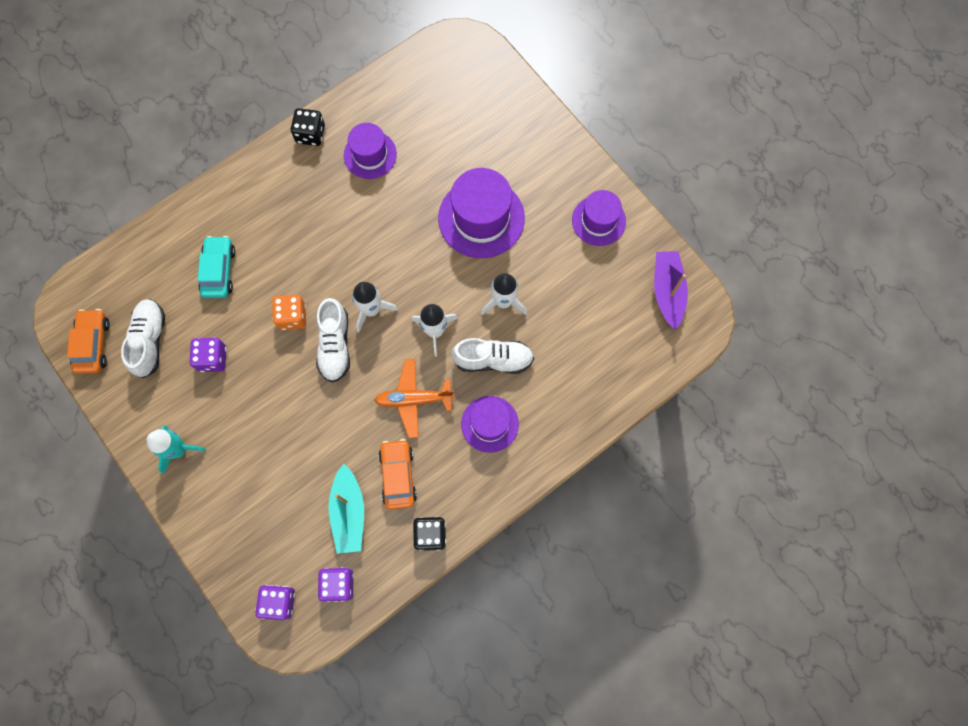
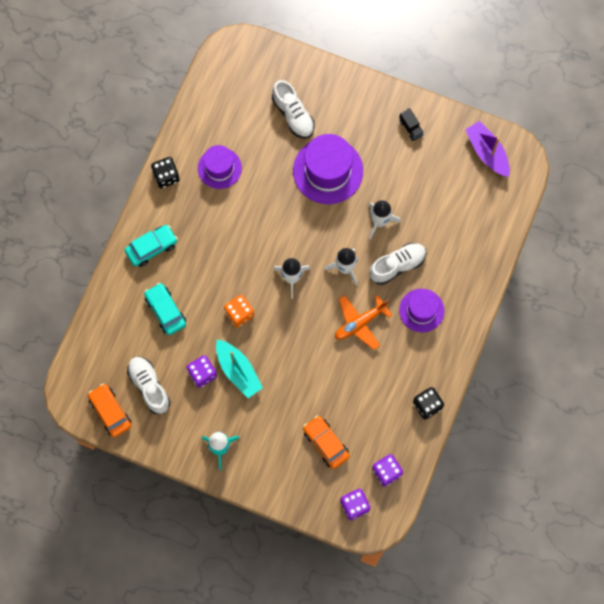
camera: 30 degrees left, 0 degrees up
(248, 198) = (151, 247): none -> turquoise car
(335, 345) = (282, 317): white shoe -> white shoe (293, 115)
(349, 513) = (364, 422): turquoise boat -> turquoise boat (238, 371)
(398, 475) = (381, 379): orange car -> orange car (326, 443)
(598, 221) = (411, 128): purple hat -> black truck

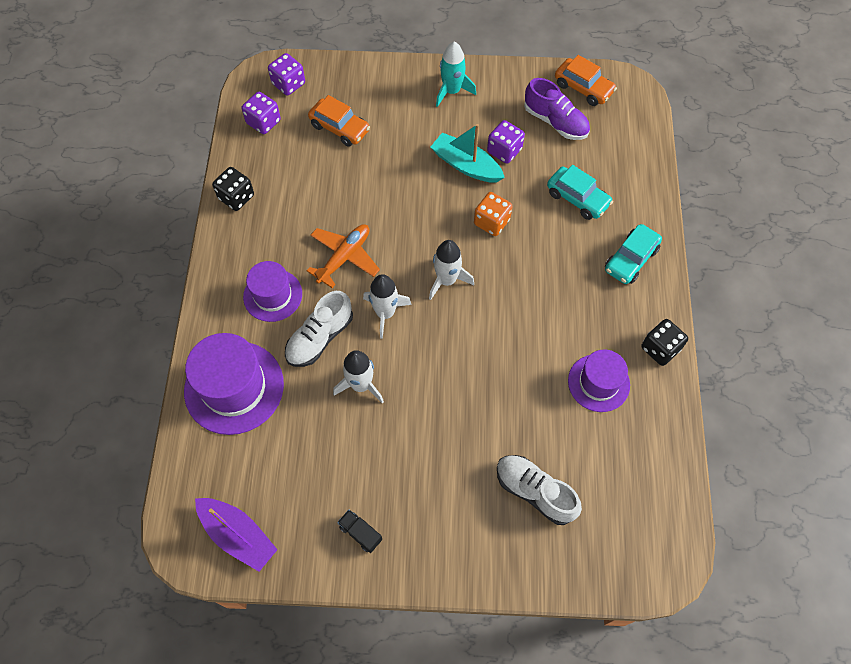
camera: 160 degrees right, 10 degrees down
(149, 386) = (555, 122): white shoe -> purple shoe
(328, 171) = (454, 429): purple hat -> purple hat (234, 387)

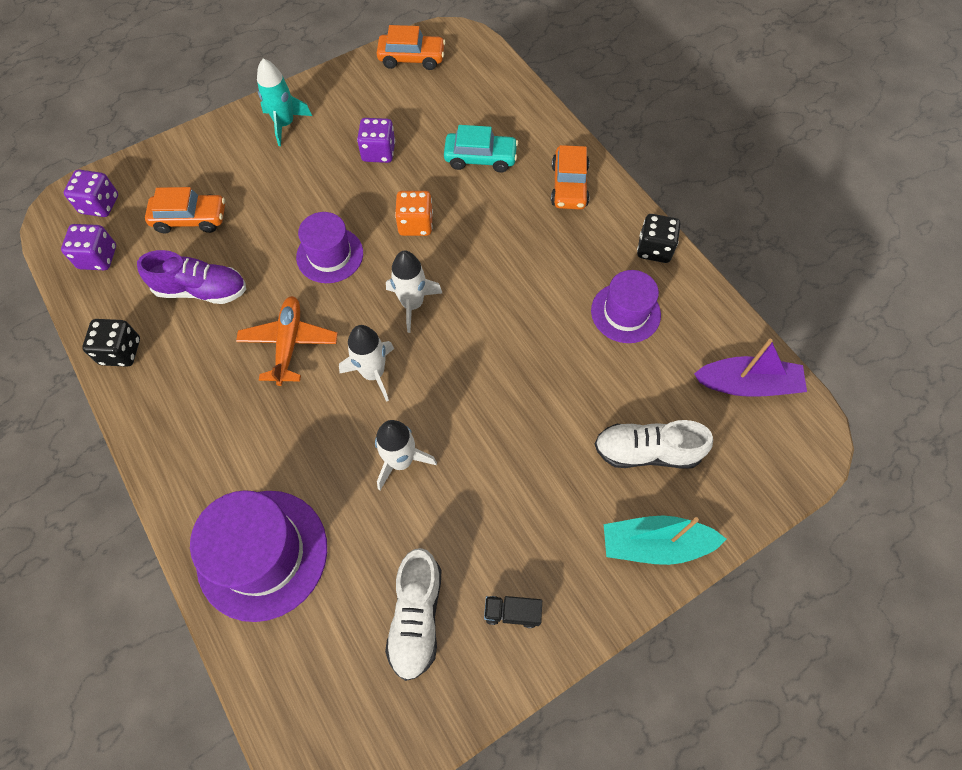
camera: 35 degrees left, 0 degrees up
(238, 535) = (383, 711): purple boat -> purple boat (747, 384)
(273, 295) = (237, 429): purple hat -> purple hat (330, 255)
(320, 338) = (321, 441): white shoe -> white shoe (416, 617)
(466, 165) = (350, 185): turquoise boat -> turquoise boat (655, 544)
(555, 122) = (408, 101): purple shoe -> purple shoe (202, 290)
(630, 259) = (569, 186): turquoise car -> orange car

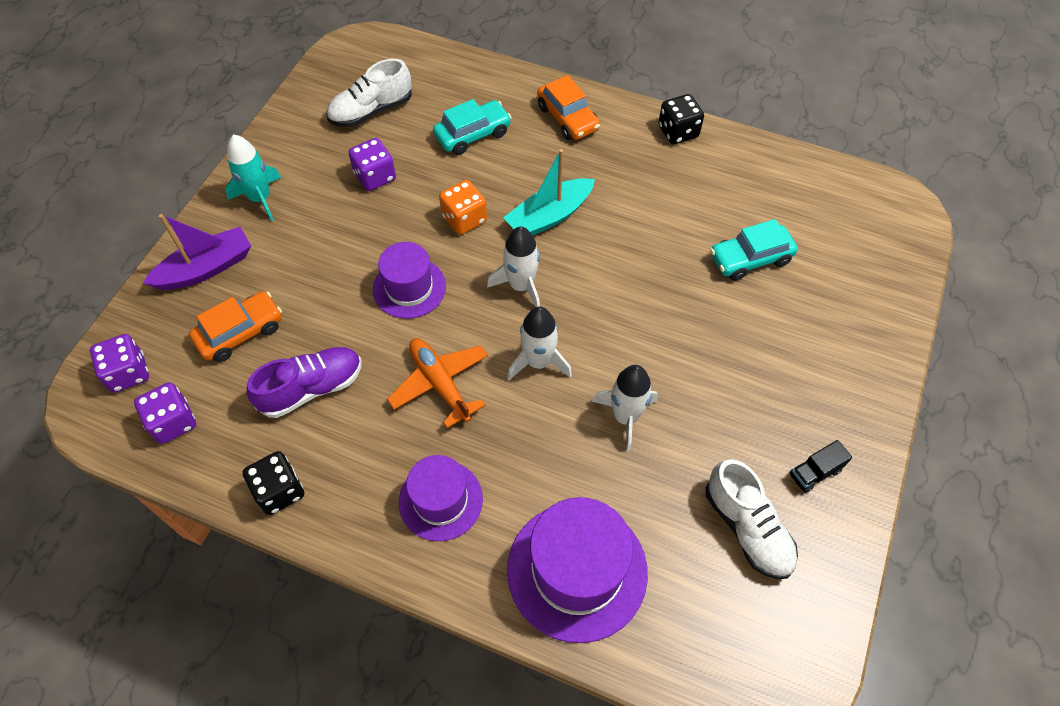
camera: 35 degrees left, 5 degrees down
(411, 58) = (333, 81): orange car -> none
(620, 396) = (750, 259): none -> turquoise car
(625, 312) = (699, 193): purple hat -> purple hat (440, 500)
(646, 451) = (805, 287): white shoe -> white shoe (371, 111)
(655, 544) = (869, 351): turquoise boat -> turquoise boat (549, 216)
(747, 384) = (831, 194): purple boat -> purple boat (206, 268)

